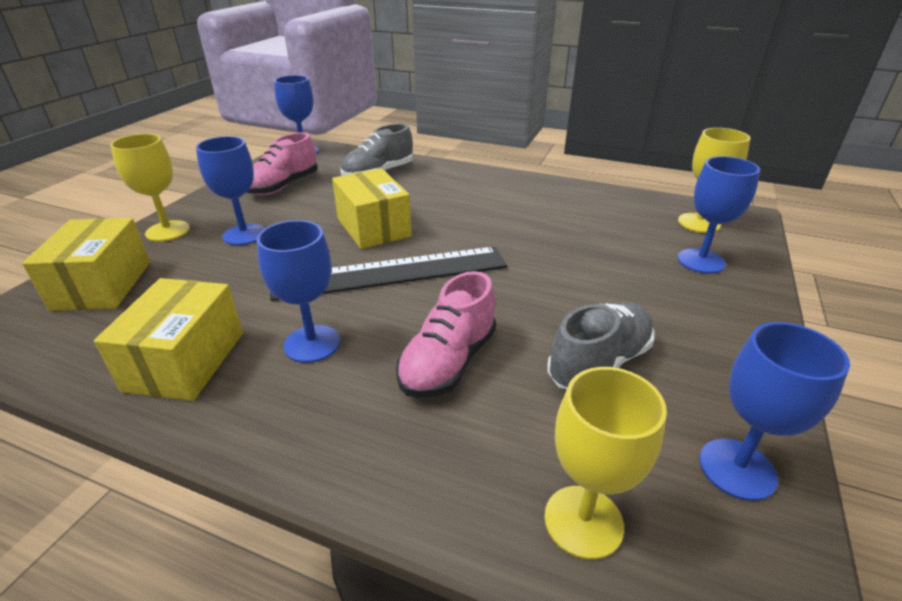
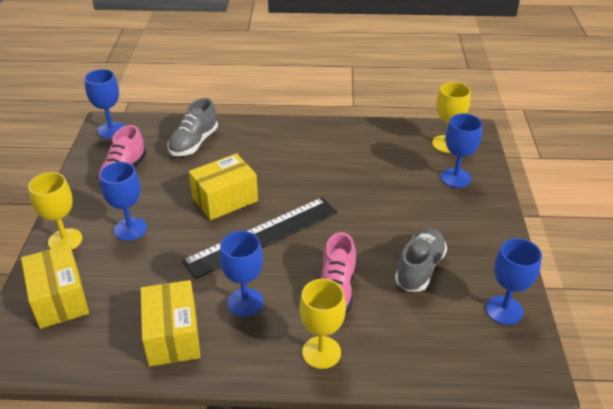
camera: 20 degrees left, 5 degrees up
(373, 227) = (225, 199): yellow box -> yellow box turned 75 degrees counterclockwise
(583, 521) = (442, 357): yellow goblet -> yellow goblet (321, 352)

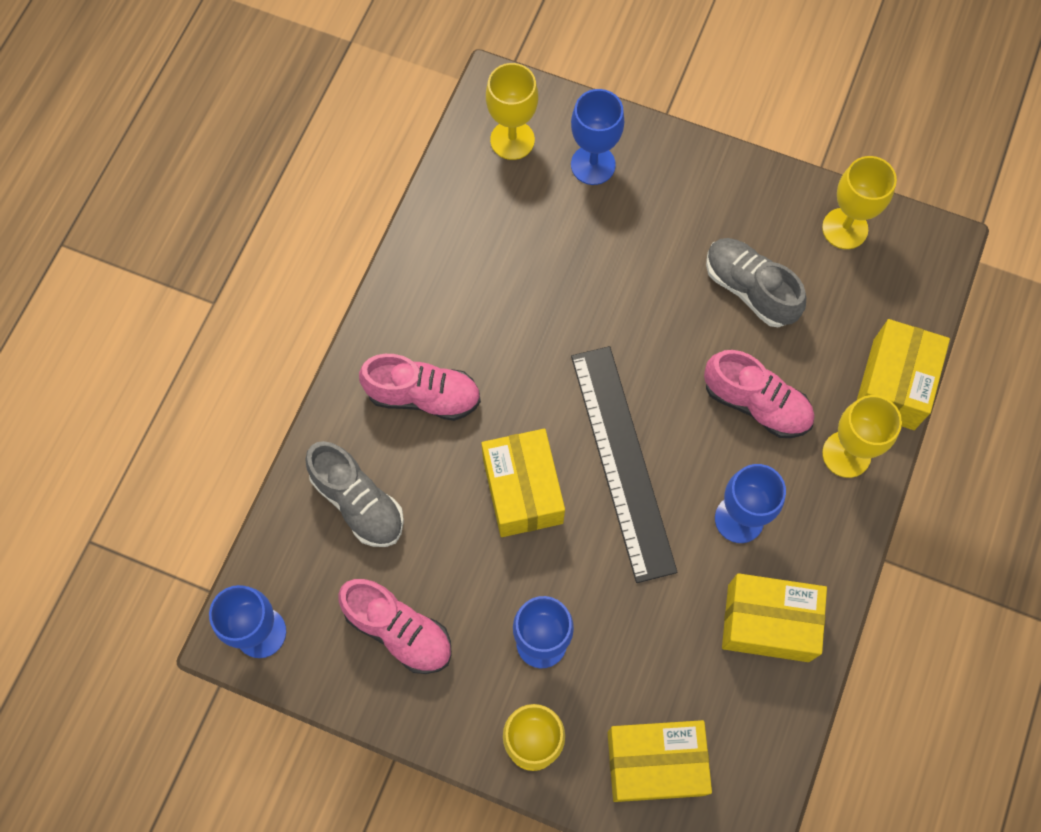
camera: 70 degrees left, 30 degrees up
(266, 150) = (423, 396): none -> pink shoe
(394, 369) = (893, 384): none -> yellow box
(504, 310) = (845, 228): blue goblet -> yellow goblet

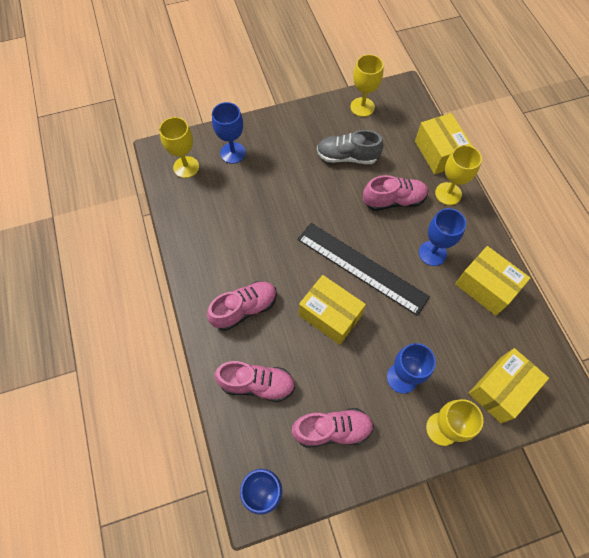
camera: 40 degrees left, 5 degrees down
(358, 502) = (257, 384): grey shoe -> pink shoe
(768, 623) = (485, 287): yellow box -> yellow box turned 75 degrees clockwise

